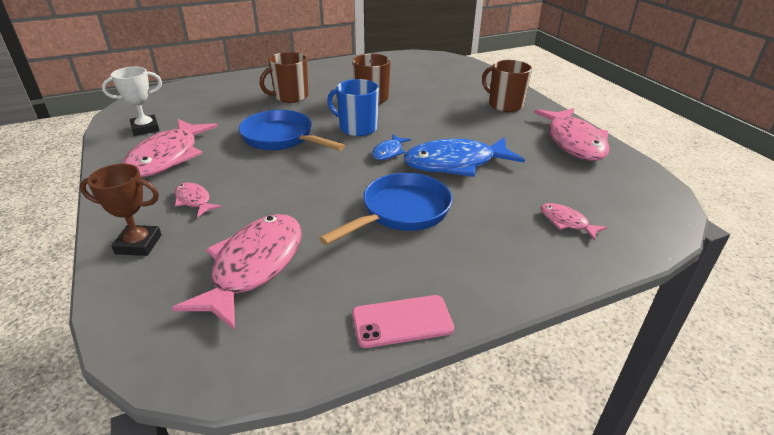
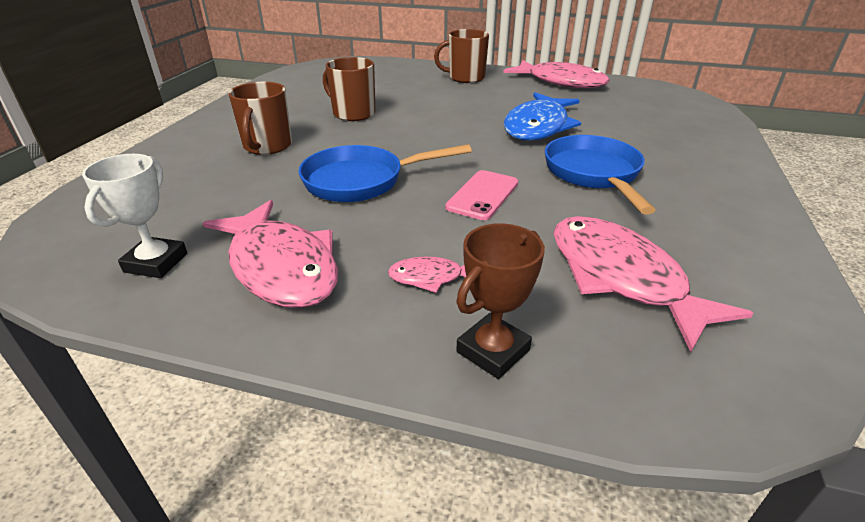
camera: 50 degrees left, 0 degrees up
(357, 128) = (406, 140): blue mug -> none
(389, 152) = (478, 143): blue fish -> none
(402, 321) = (766, 230): pink phone -> pink phone (482, 195)
(566, 222) = (672, 125): pink fish -> none

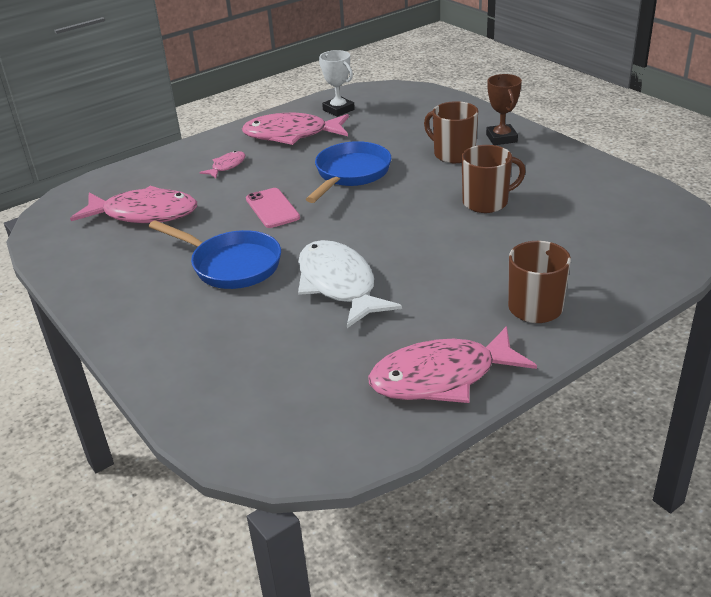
camera: 130 degrees right, 0 degrees up
(493, 351) = (166, 164): brown trophy -> brown trophy (501, 138)
(538, 127) = (339, 285): blue fish -> white fish

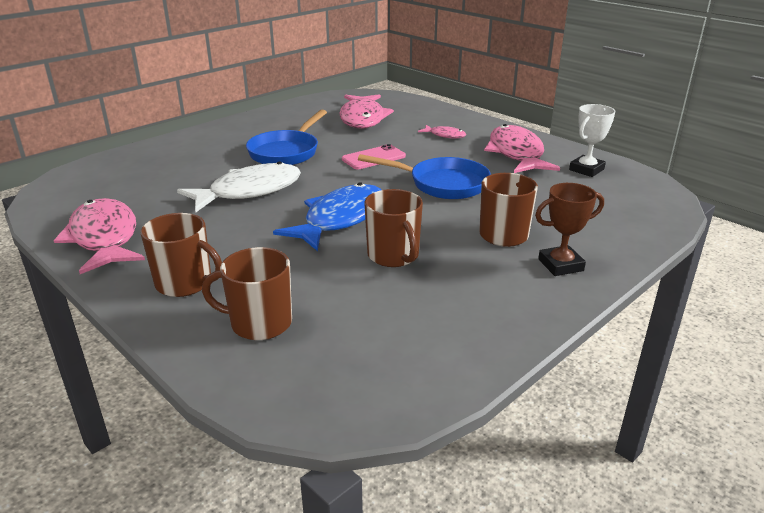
camera: 80 degrees right, 5 degrees down
(415, 227) = (340, 219): none -> blue fish
(594, 262) = (259, 323): none -> brown mug

